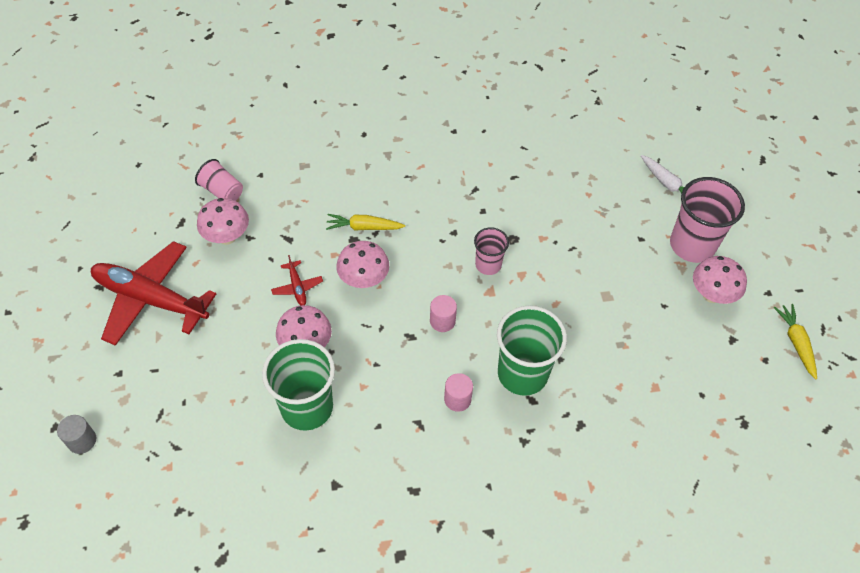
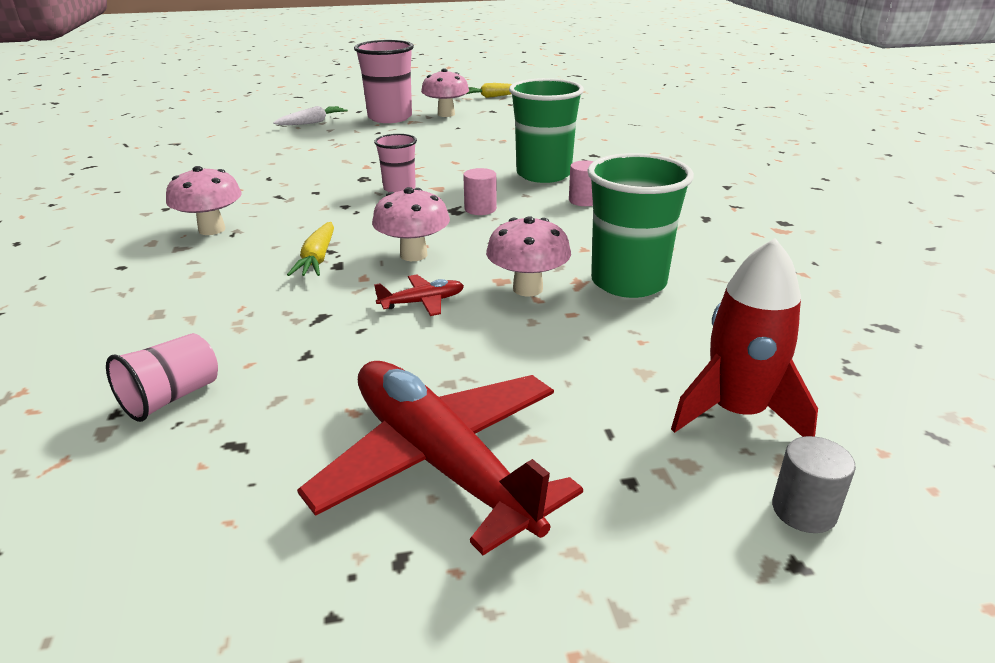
camera: 90 degrees left, 25 degrees down
(150, 299) = (441, 462): red plane -> red plane turned 120 degrees clockwise
(155, 433) = (736, 412): none -> red rocket
(227, 237) = (297, 379): pink mushroom -> pink mushroom (212, 229)

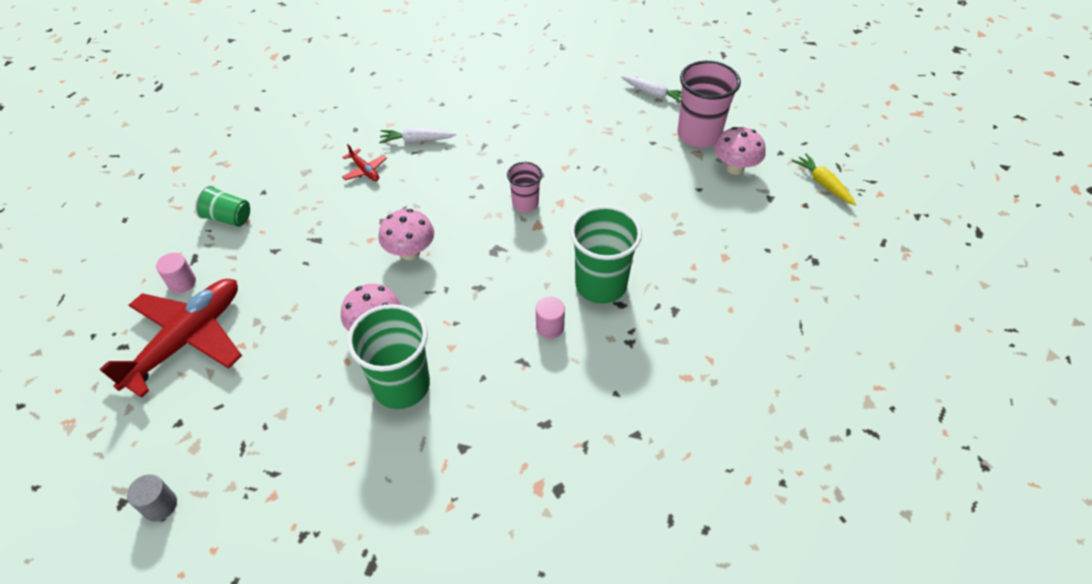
camera: 70 degrees right, 20 degrees up
(172, 397) = (228, 218): pink cup -> green cup
(212, 229) = (417, 140): pink mushroom -> white carrot
(317, 258) = (390, 207): yellow carrot -> none
(422, 302) = (344, 279): red plane -> red plane (365, 170)
(480, 209) = (504, 264): pink cylinder -> pink cylinder (182, 283)
(736, 412) = (244, 468): red rocket -> none

